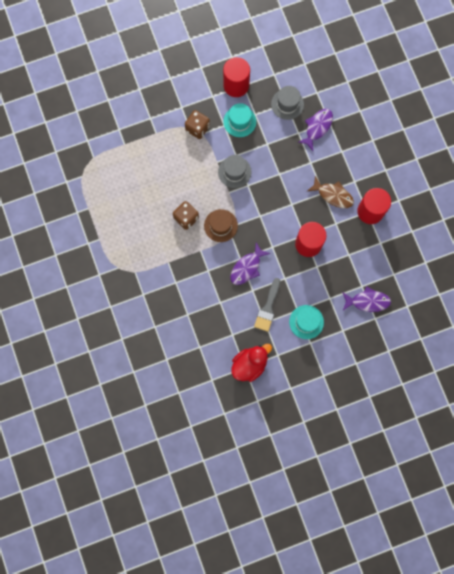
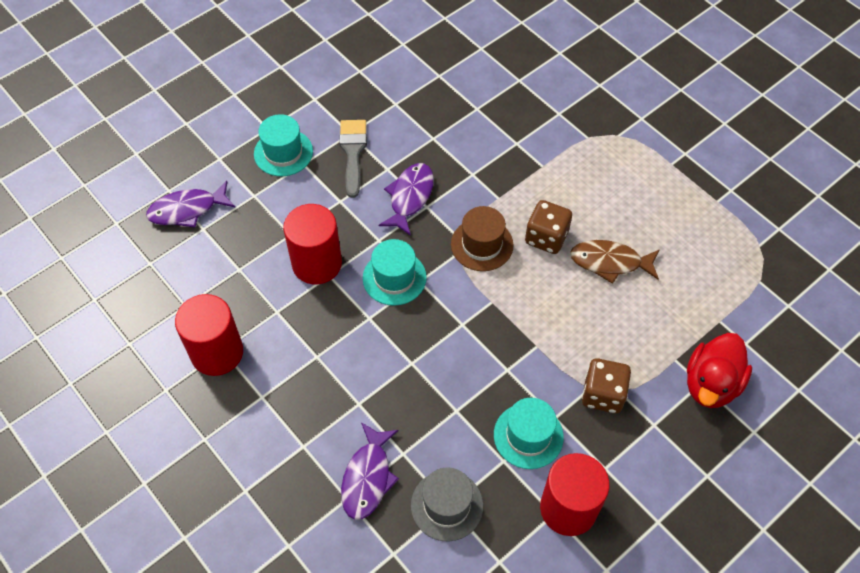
camera: 160 degrees right, 20 degrees down
(234, 172) = (496, 339): grey hat -> none
(249, 364) = (354, 76): red duck -> red duck (711, 384)
(272, 222) = (394, 278): none -> turquoise hat
(333, 195) = (296, 358): brown fish -> brown fish (610, 262)

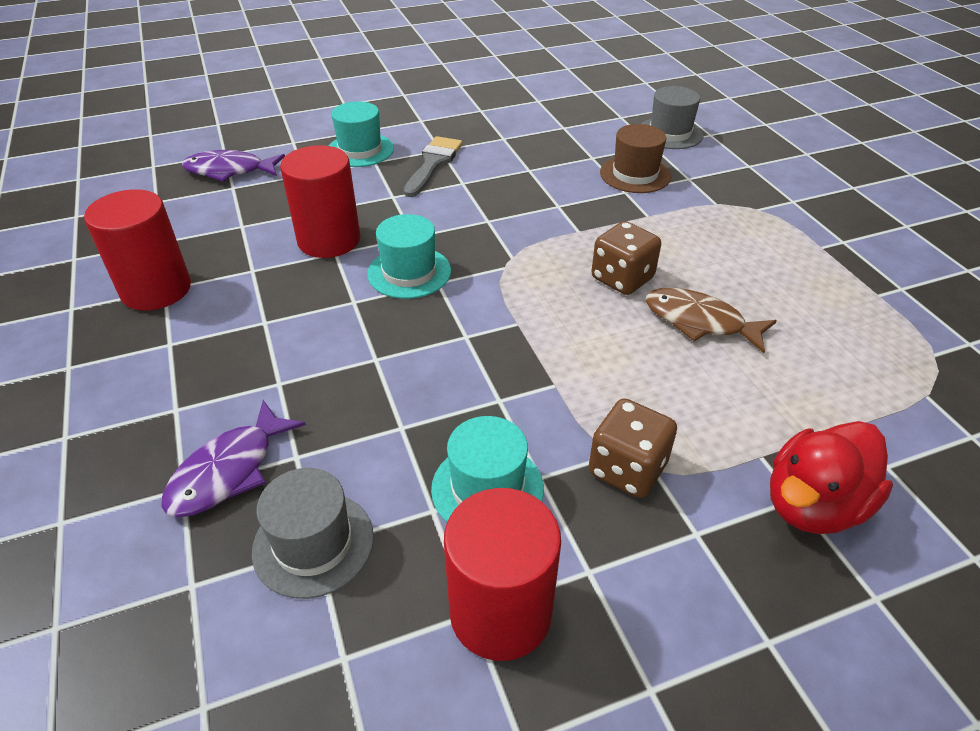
camera: 20 degrees right, 15 degrees down
(410, 197) = (473, 209): purple fish -> none
(482, 244) = (535, 267): brown hat -> brown hat (635, 174)
(527, 60) = (670, 133): none -> grey hat

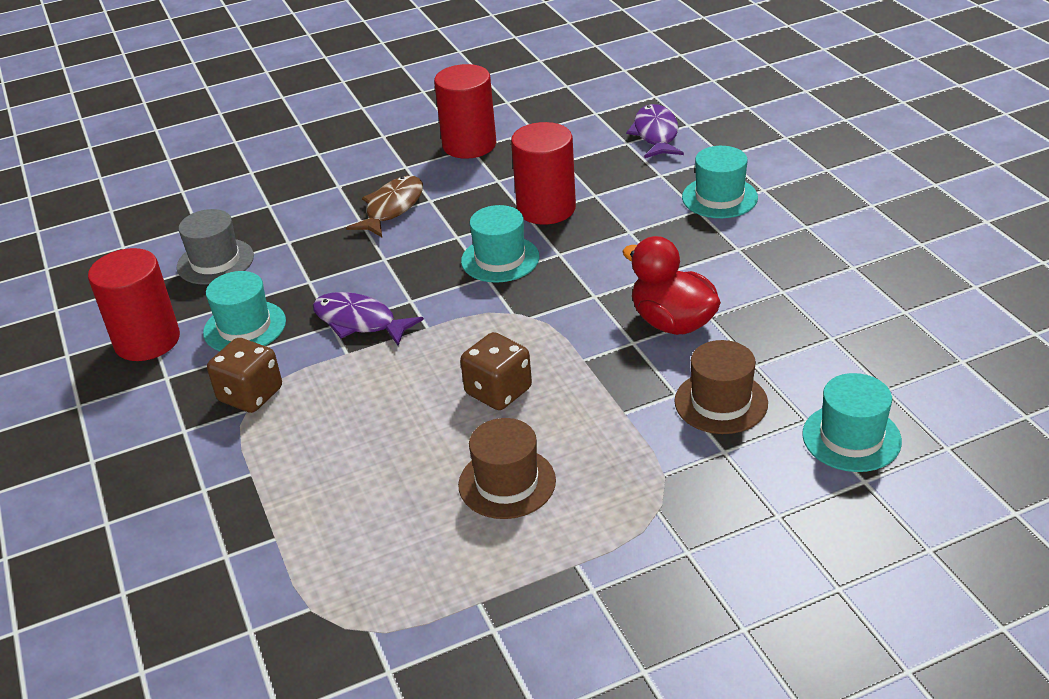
camera: 90 degrees right, 5 degrees down
(229, 471) = (279, 218): purple fish -> purple fish (359, 322)
(433, 163) = (704, 248): grey brush -> none
(670, 133) = (851, 437): grey hat -> turquoise hat
(699, 322) = (429, 445): brown fish -> brown fish (392, 208)
(741, 277) = (507, 483): none -> brown hat
(813, 505) = (195, 499): red duck -> red duck (672, 322)

